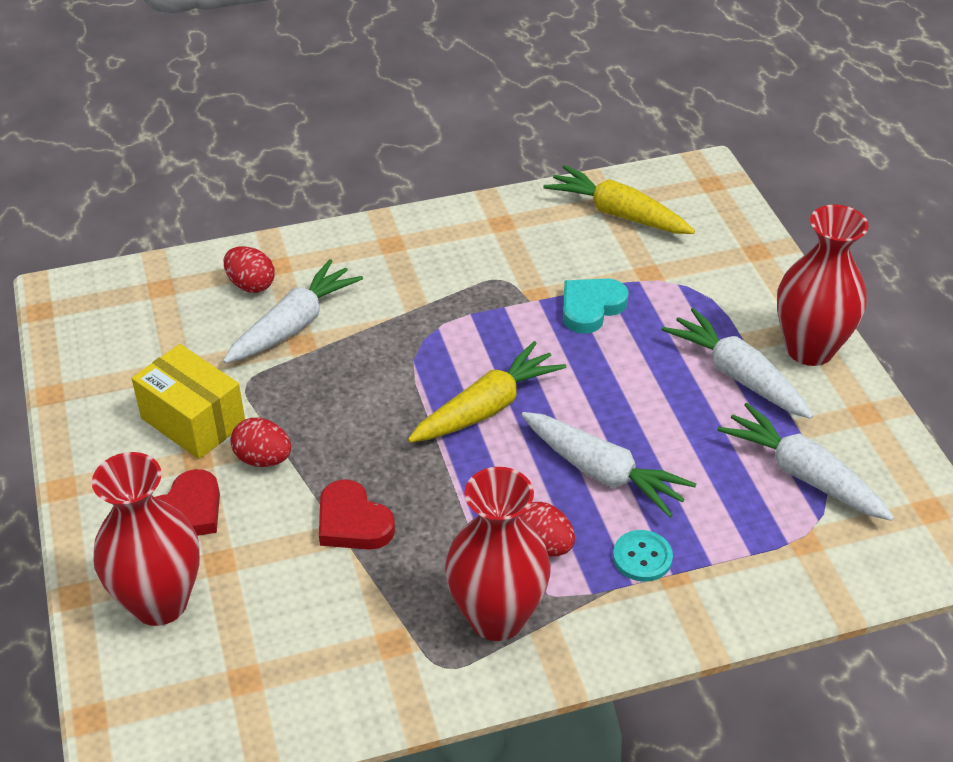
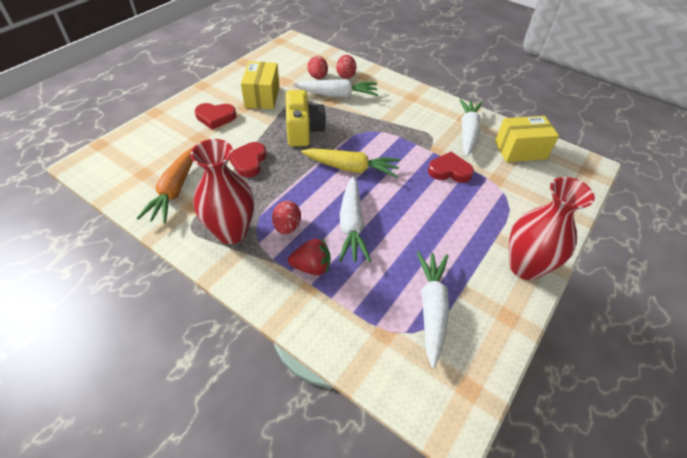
camera: 50 degrees right, 5 degrees up
(160, 602) = (166, 133): red vase -> none
(263, 459) = (260, 122): red egg -> red egg (318, 77)
(333, 652) = (174, 191): none -> orange carrot
(344, 416) = (303, 131): none -> yellow camera
(591, 308) = (449, 171): turquoise heart -> red heart
(618, 213) = (520, 150): yellow carrot -> yellow box
(642, 557) = (311, 267): turquoise button -> red strawberry
(737, 375) = (470, 245): white carrot -> white carrot (467, 132)

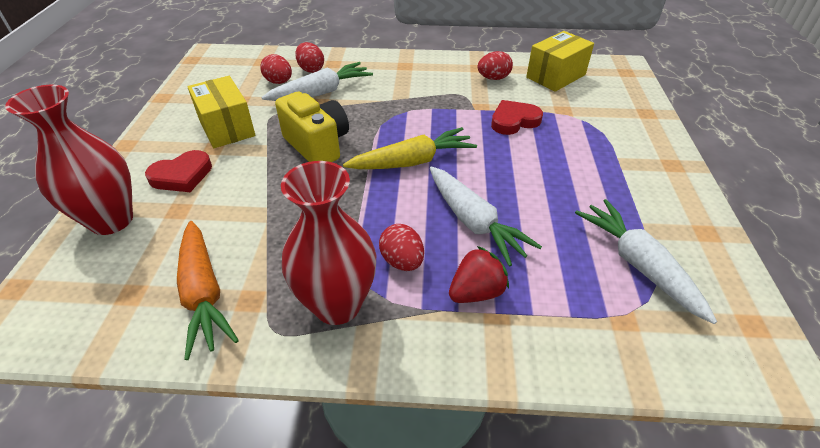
camera: 30 degrees left, 5 degrees down
(248, 161) = (279, 209): red heart -> none
(467, 132) = (493, 78): white carrot -> red egg
(525, 267) = (670, 178): red vase -> red vase (111, 220)

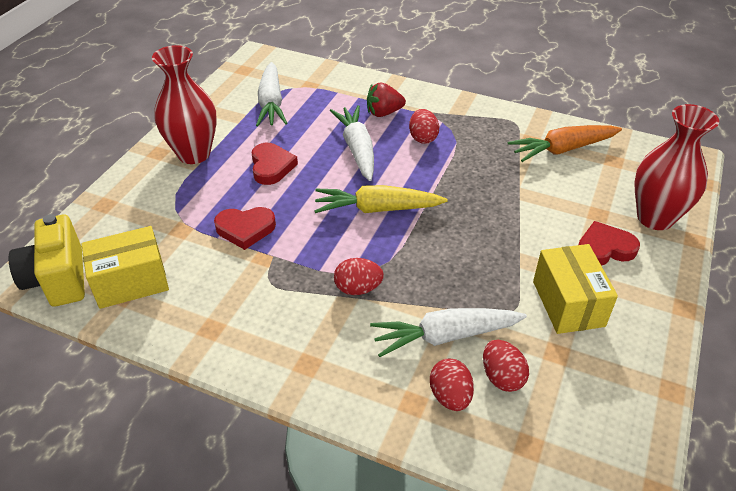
camera: 160 degrees left, 0 degrees up
(203, 294) = (562, 149): orange carrot -> orange carrot turned 105 degrees counterclockwise
(317, 145) = (465, 251): yellow camera -> yellow camera (58, 279)
(337, 305) = (473, 125): red vase -> red vase (194, 154)
(493, 78) = (209, 300): red egg -> red egg (358, 288)
(547, 178) = (271, 166): none -> red heart

